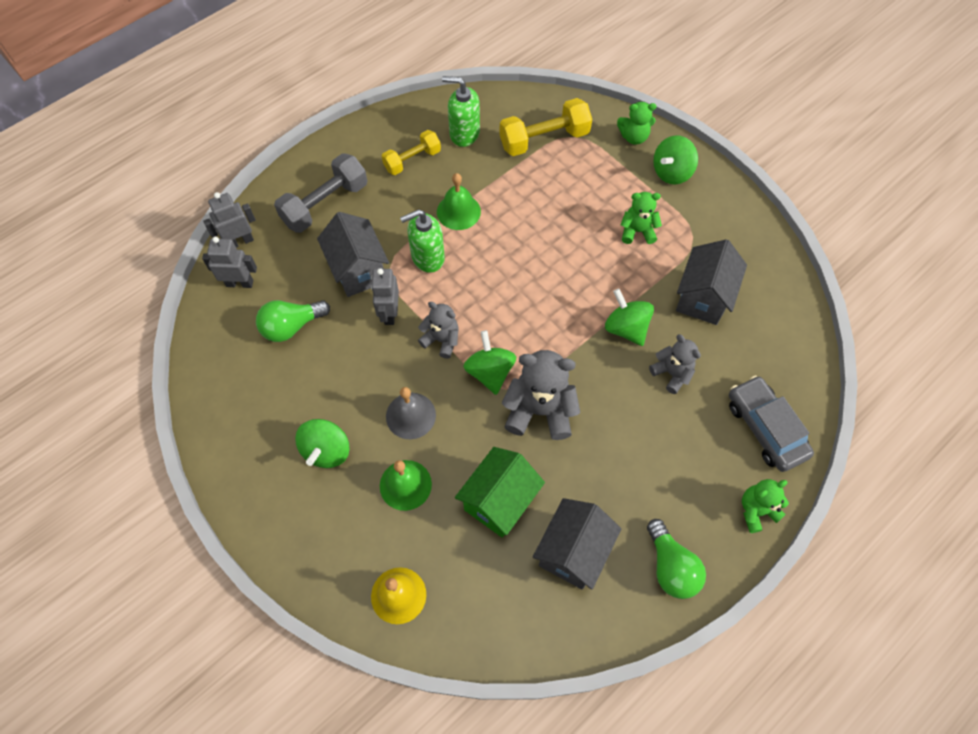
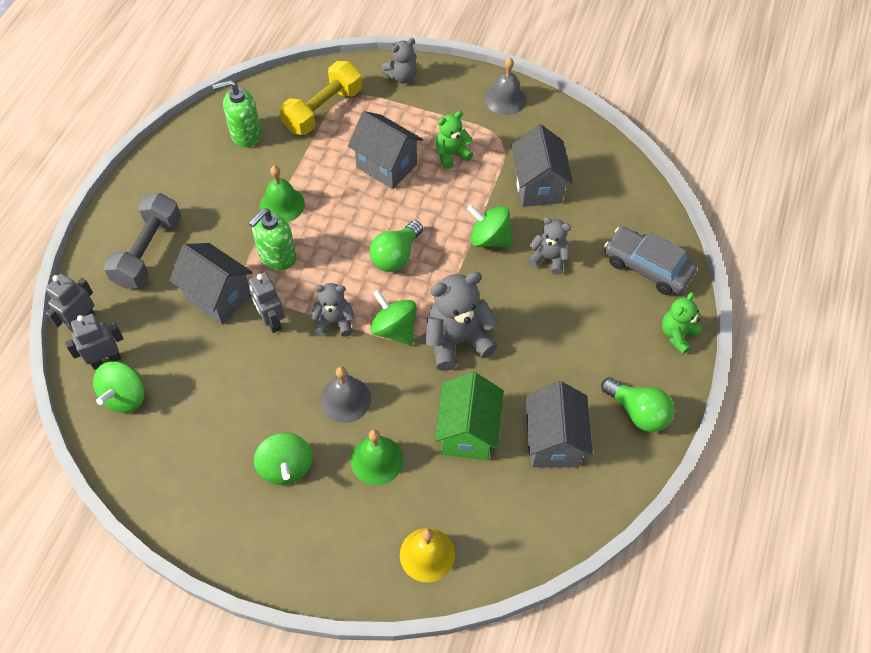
camera: 30 degrees left, 5 degrees down
(291, 326) = (183, 375): green light bulb -> green light bulb (396, 256)
(412, 160) = (210, 177): yellow dumbbell -> none
(571, 216) = (386, 166): none -> grey house
(634, 137) = (401, 77): green teddy bear -> grey teddy bear
(671, 172) = (451, 94): green spinning top -> green spinning top (125, 396)
(720, 199) = (505, 99): none -> grey bell

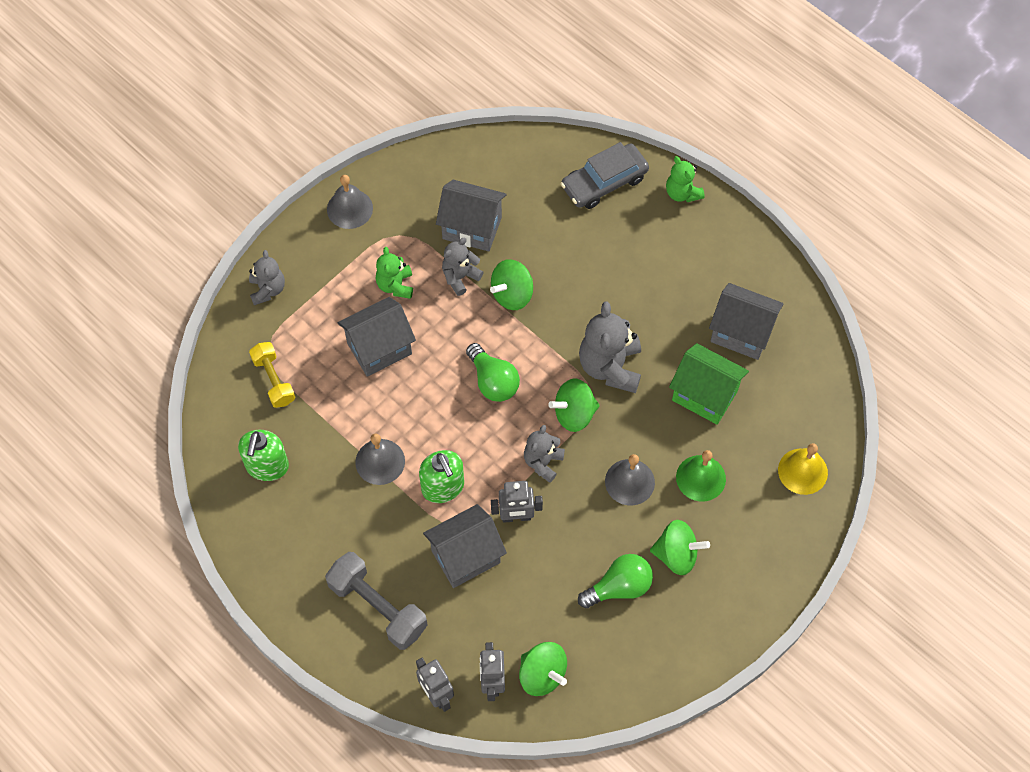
camera: 65 degrees left, 5 degrees up
(282, 204) = (380, 461): green bell -> grey bell
(323, 110) = (274, 380): yellow dumbbell -> yellow dumbbell, size x0.65
(548, 258) = (558, 255): grey teddy bear -> grey teddy bear (460, 277)
(637, 412) = (741, 258): green light bulb -> green light bulb (619, 587)

